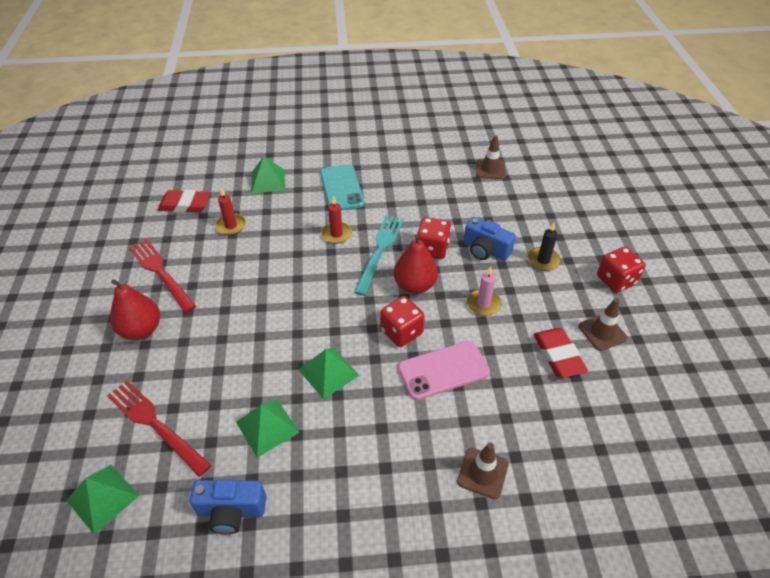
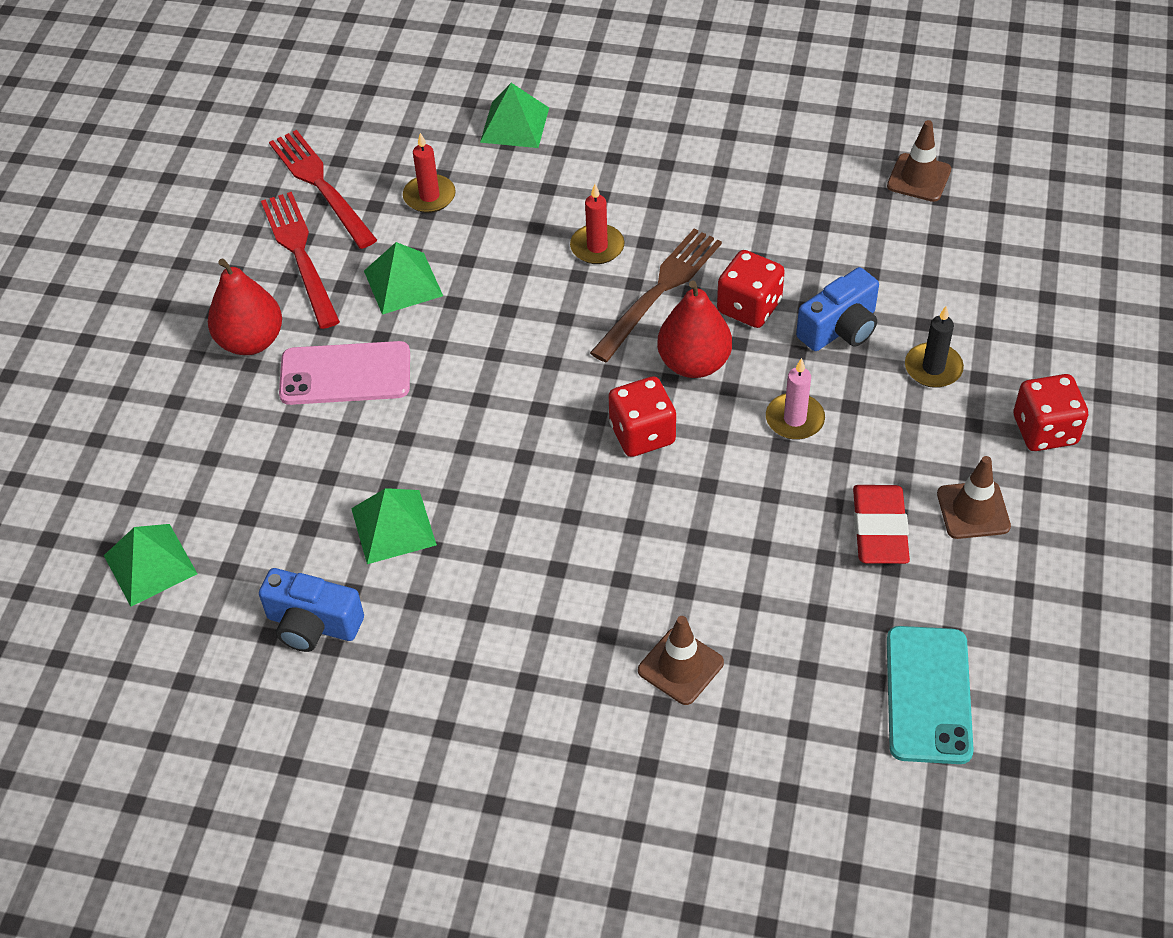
camera: 20 degrees right, 5 degrees up
(155, 424) = (239, 484): red fork -> red fork (320, 185)
(185, 205) = (366, 143): red eraser -> none
(328, 372) = (507, 470): green pyramid -> green pyramid (403, 283)
(341, 188) = (636, 163): turquoise phone -> turquoise phone (928, 695)
(380, 250) = (660, 291): turquoise fork -> brown fork
(443, 370) = (684, 508): pink phone -> pink phone (345, 374)
(485, 250) = (840, 328): blue camera -> blue camera turned 90 degrees counterclockwise

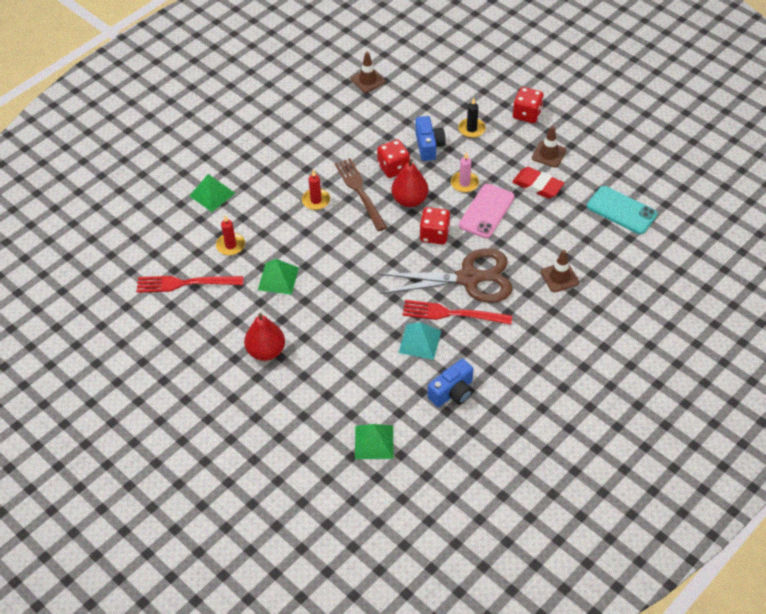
camera: 60 degrees left, 0 degrees up
(300, 254) = (225, 310): red fork -> red fork (452, 314)
(345, 374) = (317, 323): pink phone -> pink phone (486, 211)
(393, 526) = (419, 341): green pyramid -> turquoise pyramid
(579, 529) = (469, 278): none -> brown scissors

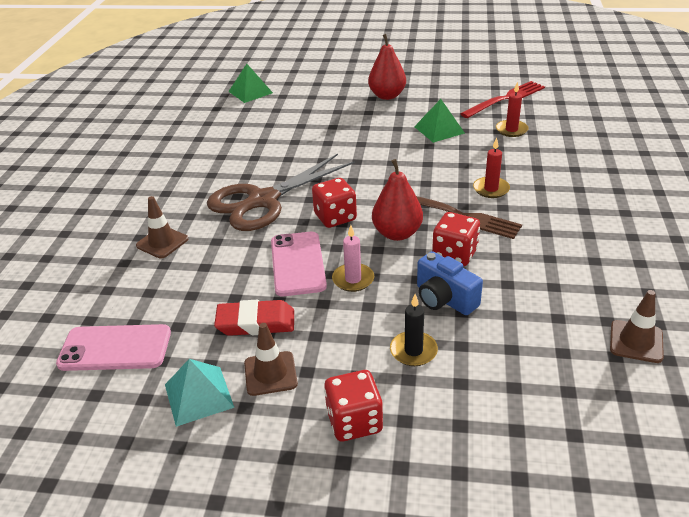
camera: 145 degrees right, 15 degrees down
(212, 194) = (590, 150): green pyramid -> none
(419, 341) = (268, 145): turquoise pyramid -> turquoise pyramid (199, 395)
(452, 314) = (256, 172): red fork -> none
(452, 392) = (211, 132): blue camera -> none
(621, 210) = (115, 348): turquoise phone -> pink phone

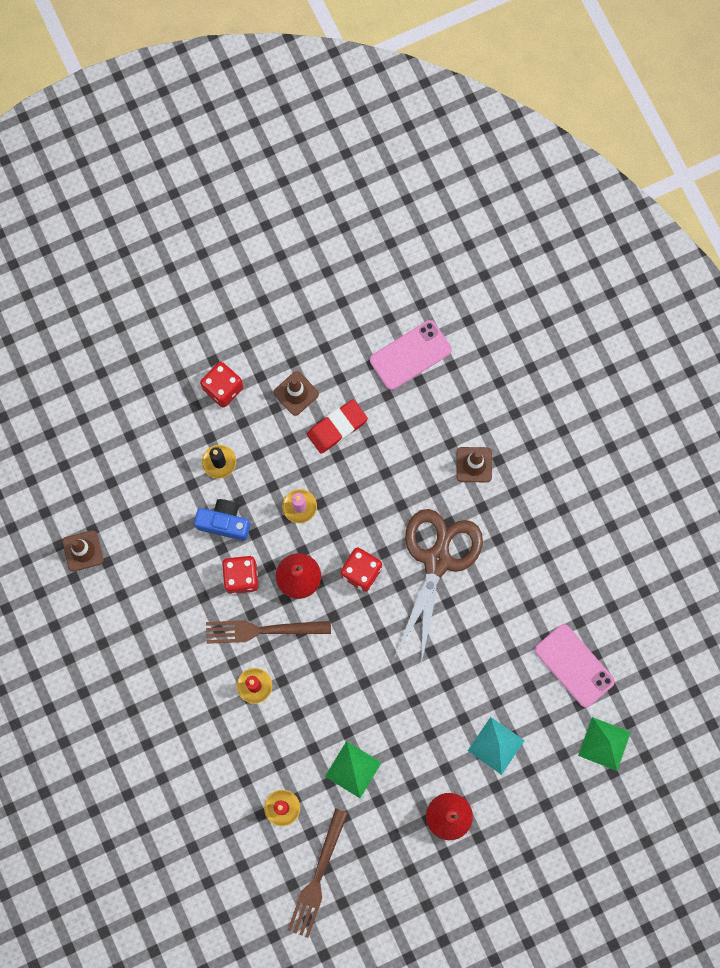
camera: 145 degrees right, 40 degrees up
(199, 395) = (326, 353): turquoise pyramid -> turquoise pyramid (495, 745)
(297, 264) = (351, 500): pink phone -> pink phone (574, 665)
(505, 99) = (317, 877): red fork -> brown fork

